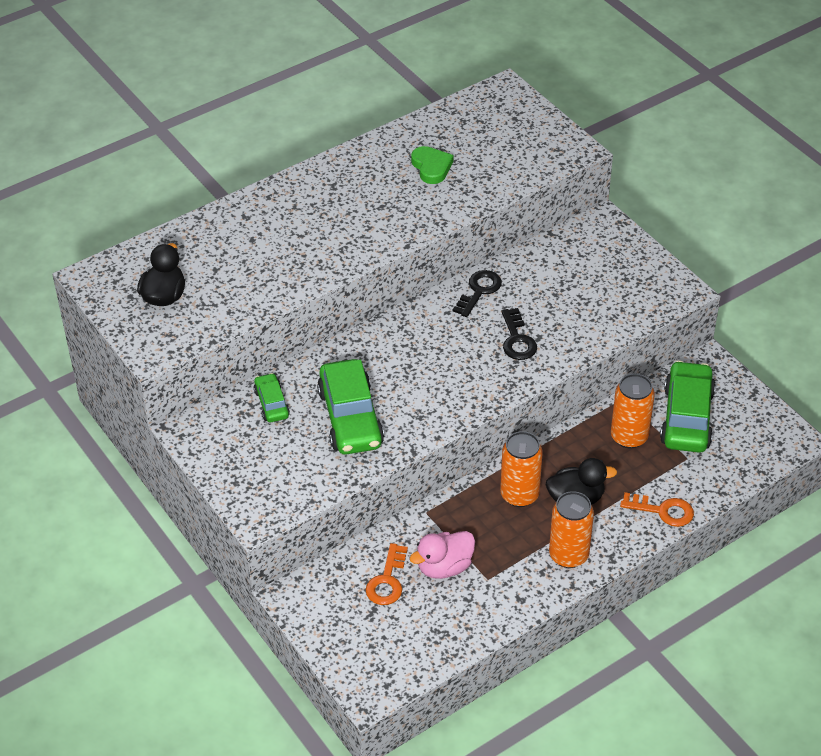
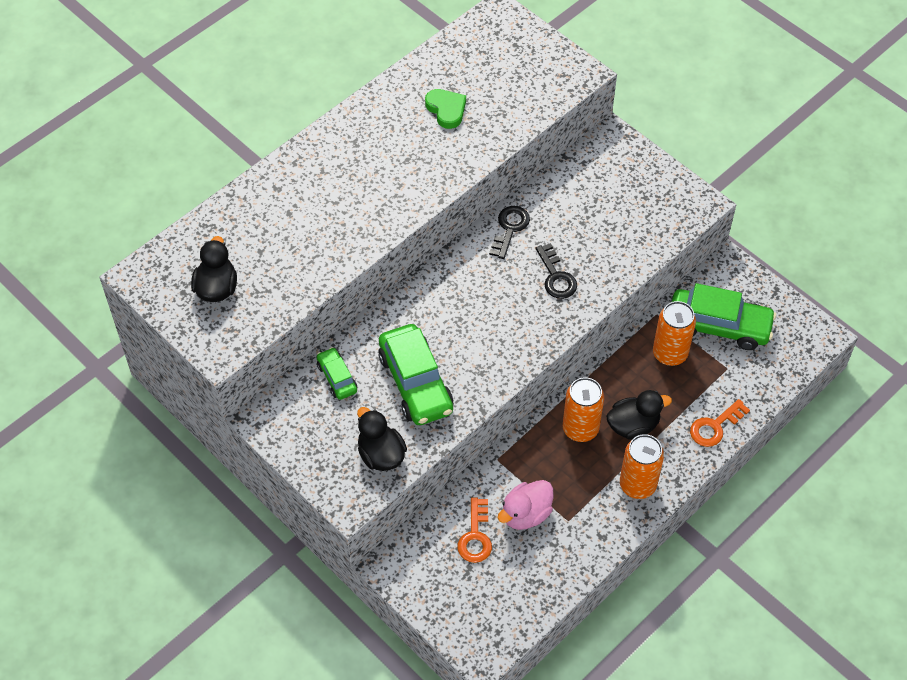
camera: 10 degrees left, 10 degrees up
(299, 478) = (381, 454): none -> black duck
(663, 511) = (715, 426): orange key -> orange key turned 135 degrees clockwise
(686, 417) = (719, 326): green car -> green car turned 105 degrees clockwise

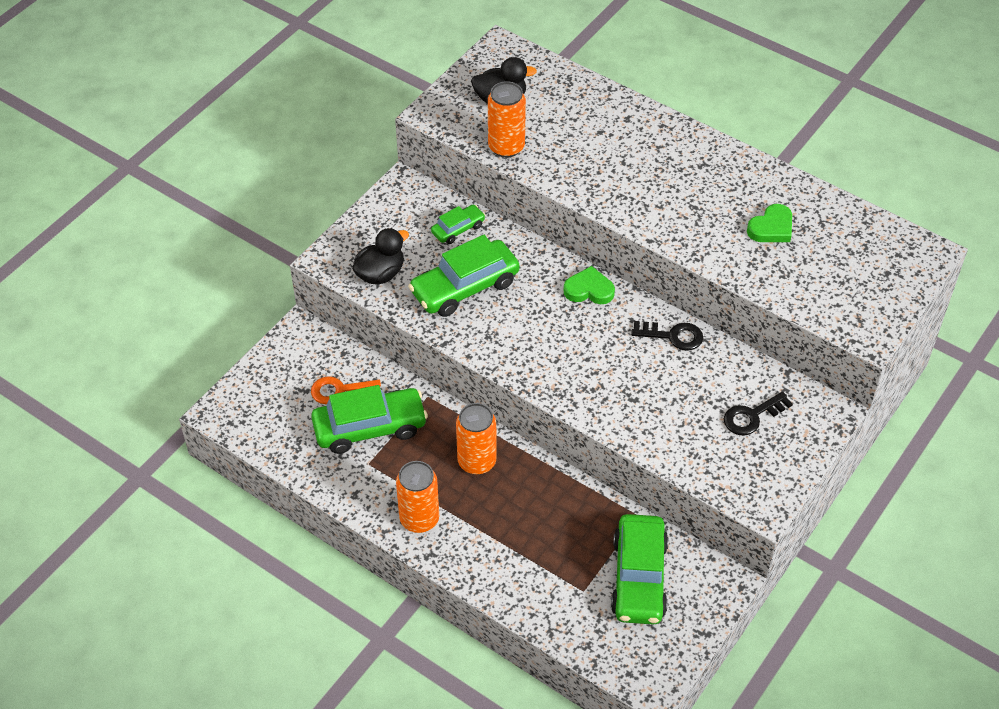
camera: 80 degrees right, 5 degrees down
(441, 282) = (589, 290): none -> green heart
(525, 514) = (370, 427): pink duck -> green car
(556, 277) = (622, 383): black key -> black key (752, 416)
(633, 426) = (490, 508): black duck -> none
(670, 353) = (589, 533): orange can -> orange can (506, 147)
(715, 426) = (505, 584): orange key -> none

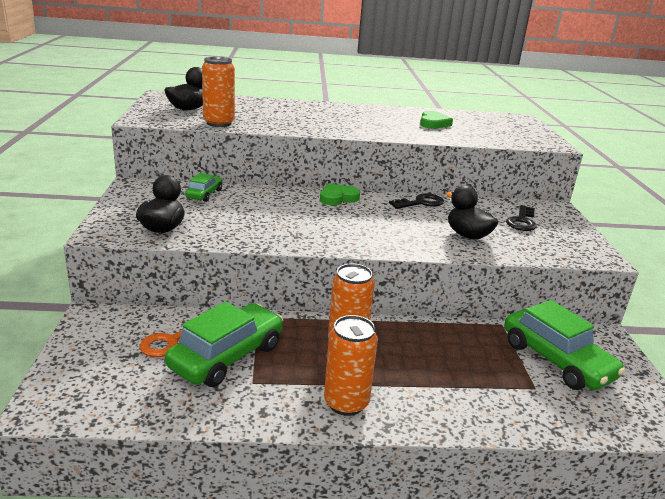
camera: 40 degrees left, 25 degrees down
(465, 287) = (245, 218): green car -> none
(660, 410) = (467, 235): none -> black duck

